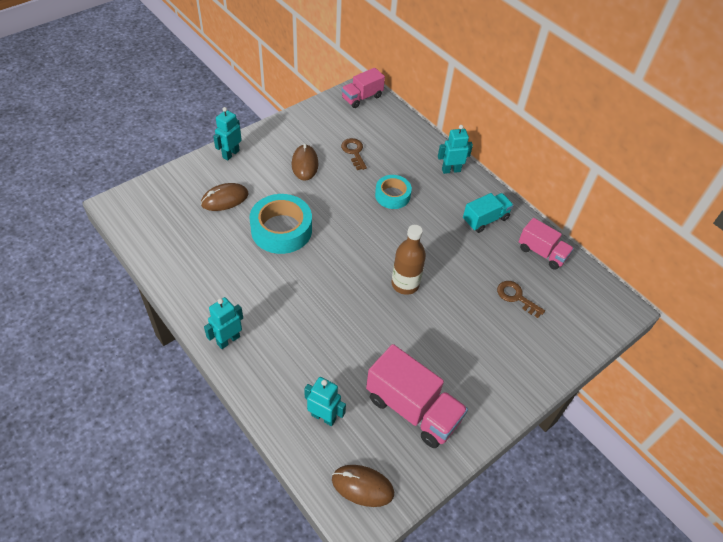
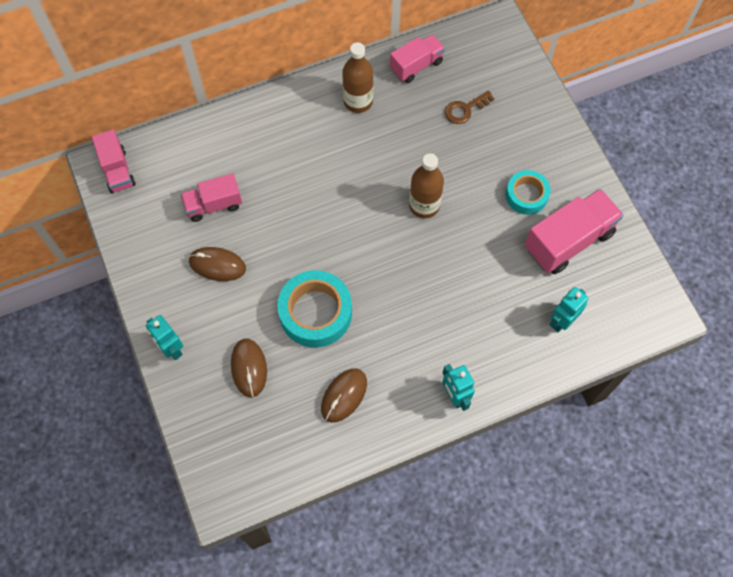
camera: 70 degrees left, 15 degrees up
(354, 152) = (213, 205): brown key -> pink truck
(362, 486) = (636, 304): brown mouse -> brown mouse (344, 396)
(392, 195) = (296, 182): turquoise tape -> turquoise tape (526, 195)
(451, 170) = (275, 111): turquoise robot -> none
(485, 219) = (358, 101): turquoise truck -> brown bottle

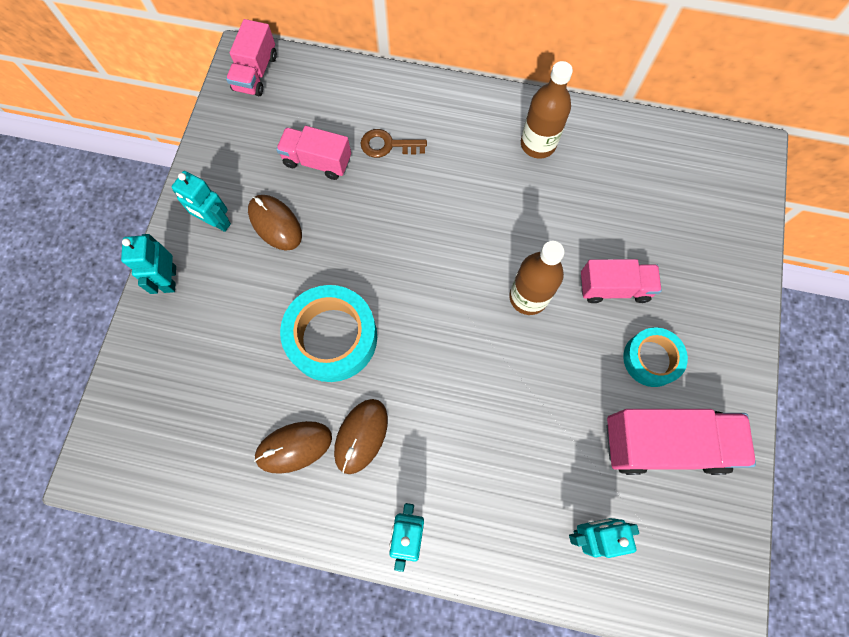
camera: 35 degrees right, 5 degrees up
(174, 290) = (216, 222): none -> turquoise robot
(249, 368) = (225, 350): brown mouse -> brown mouse (361, 436)
(416, 66) = (627, 143): pink truck -> pink truck (614, 287)
(465, 109) = (648, 221): brown key -> brown key (387, 145)

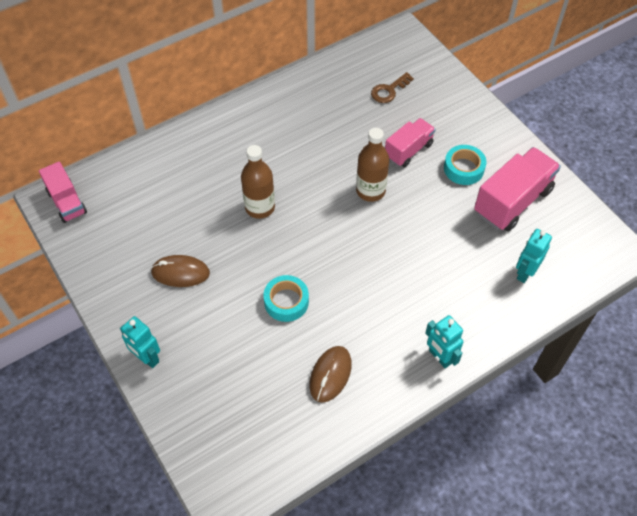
camera: 45 degrees left, 15 degrees down
(216, 222) = (140, 303): turquoise robot -> none
(317, 161) = (167, 219): pink truck -> none
(332, 337) = (286, 301): turquoise tape -> turquoise tape, size x0.61
(361, 436) = (361, 335): brown mouse -> none
(387, 145) = (202, 178): brown key -> brown key (389, 90)
(538, 144) = (289, 112): brown bottle -> brown bottle (260, 207)

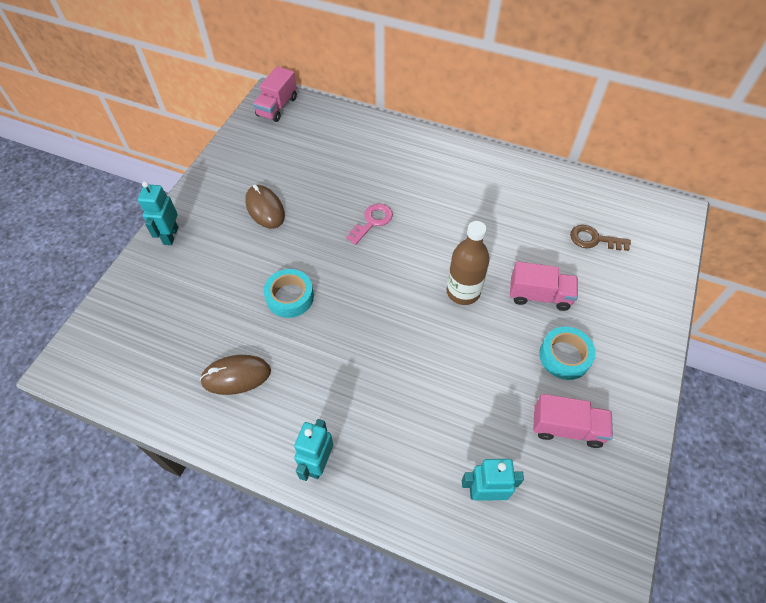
camera: 55 degrees right, 0 degrees up
(260, 207) = (372, 221): brown bottle -> pink key
(512, 201) = (567, 427): pink truck -> pink truck, size x0.62

